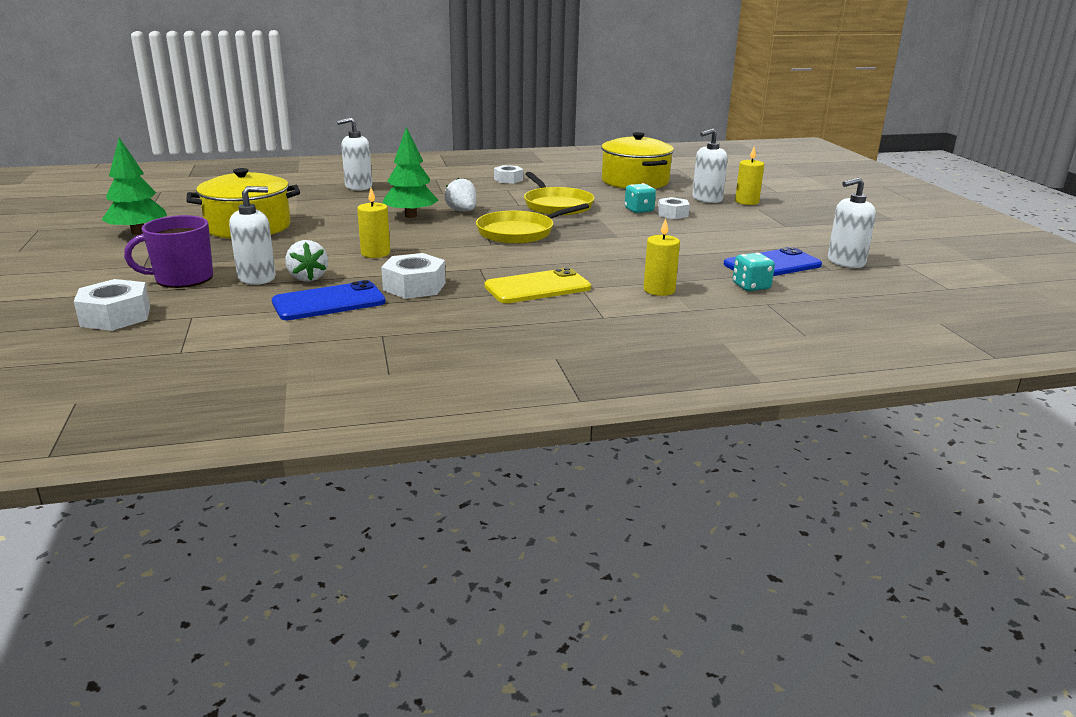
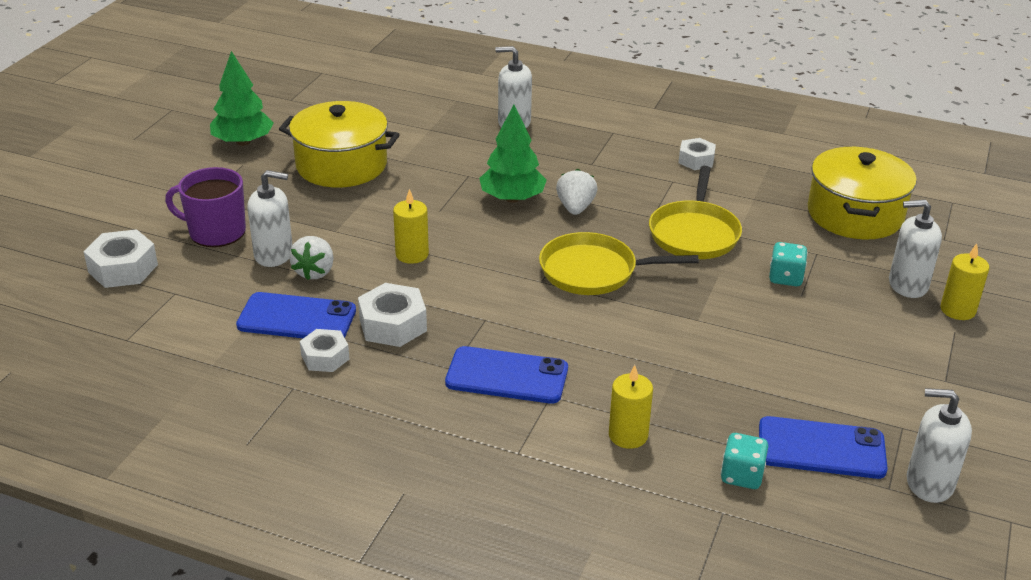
camera: 35 degrees right, 10 degrees up
(537, 287) = (507, 376): yellow phone -> blue phone
(672, 214) = (820, 300): white nut -> white nut (325, 357)

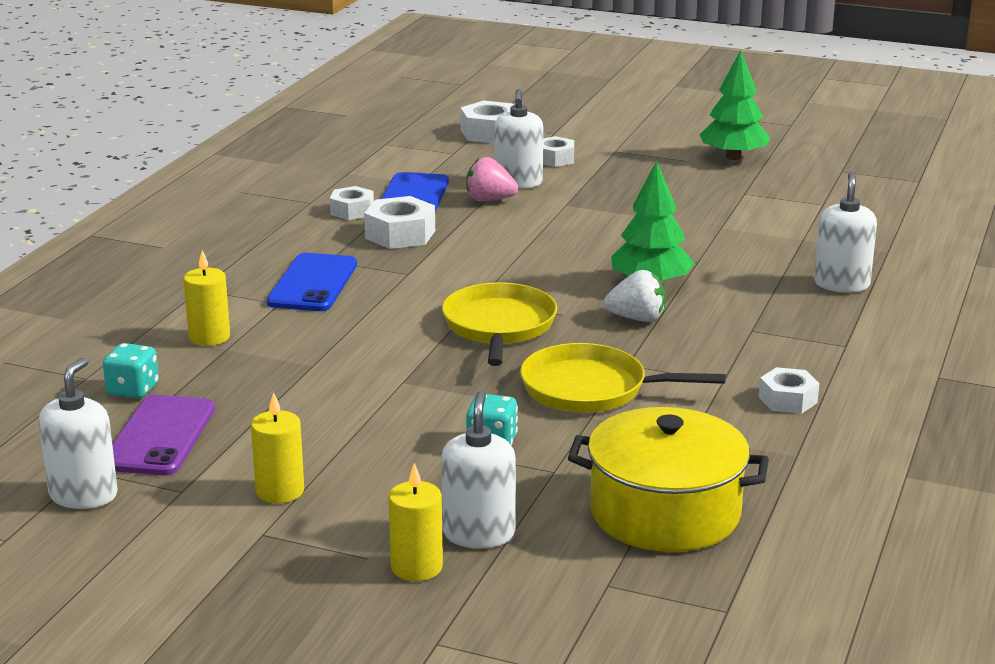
camera: 90 degrees right, 10 degrees down
(215, 232) = (555, 159): purple mug -> white nut
(315, 272) = (489, 200): white strawberry -> pink strawberry
(341, 165) = (700, 200): yellow pot -> none
(412, 254) = (524, 238): yellow candle -> yellow candle (280, 491)
(821, 448) = (160, 436): blue phone -> purple phone

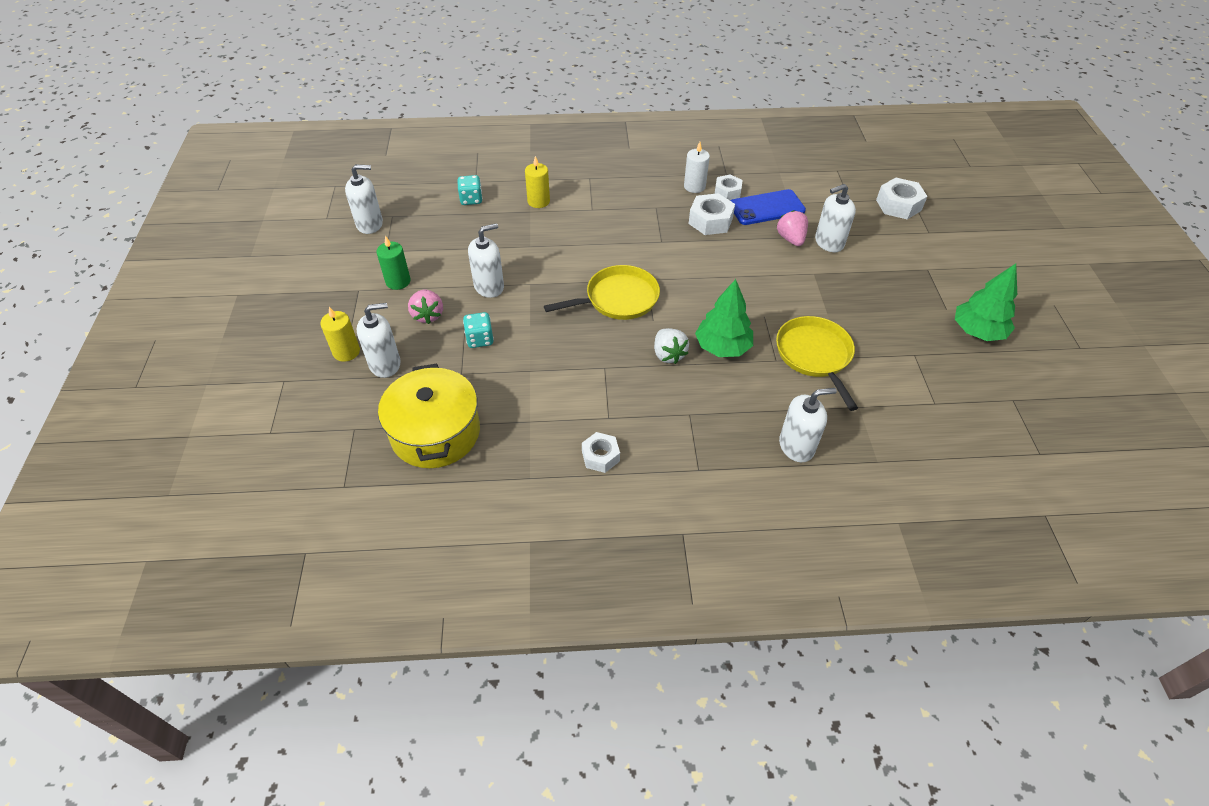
camera: 65 degrees right, 25 degrees up
(160, 436) = (431, 225): purple phone -> none
(280, 491) = (398, 281): yellow candle -> green candle
(313, 284) = (622, 212): blue phone -> none
(314, 226) = (694, 186): none -> white candle
(376, 414) = (489, 286): none -> white soap dispenser
(394, 477) = (428, 315): none -> pink strawberry
(555, 159) = (884, 246): white nut -> none
(590, 389) = (563, 360): yellow pan -> yellow pan (814, 355)

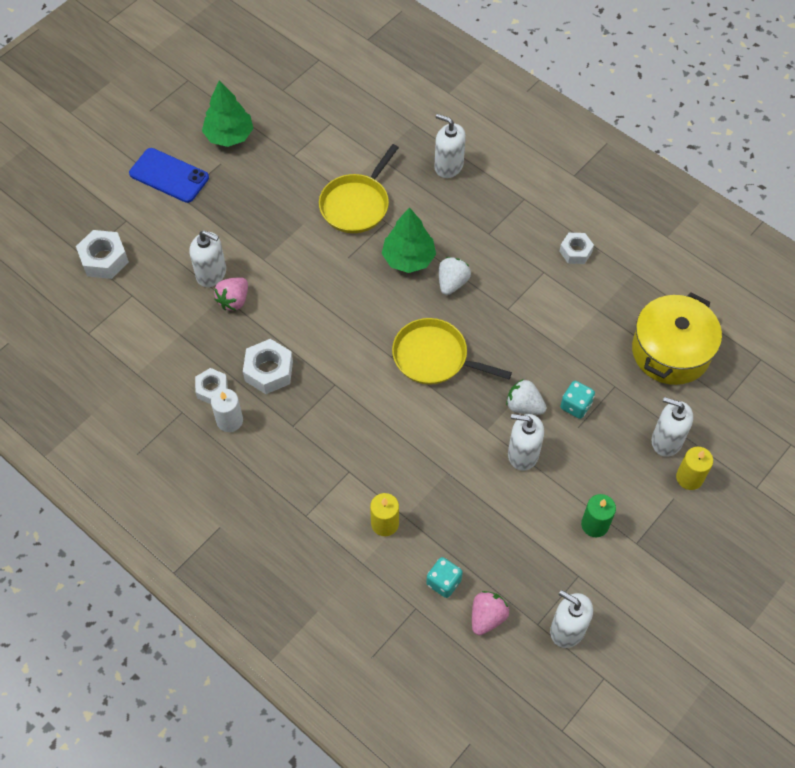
camera: 135 degrees left, 10 degrees up
(428, 315) = (597, 464): pink strawberry -> pink strawberry (487, 617)
(518, 313) = (524, 406): none -> white strawberry
(766, 208) = (206, 345): blue phone -> blue phone (169, 175)

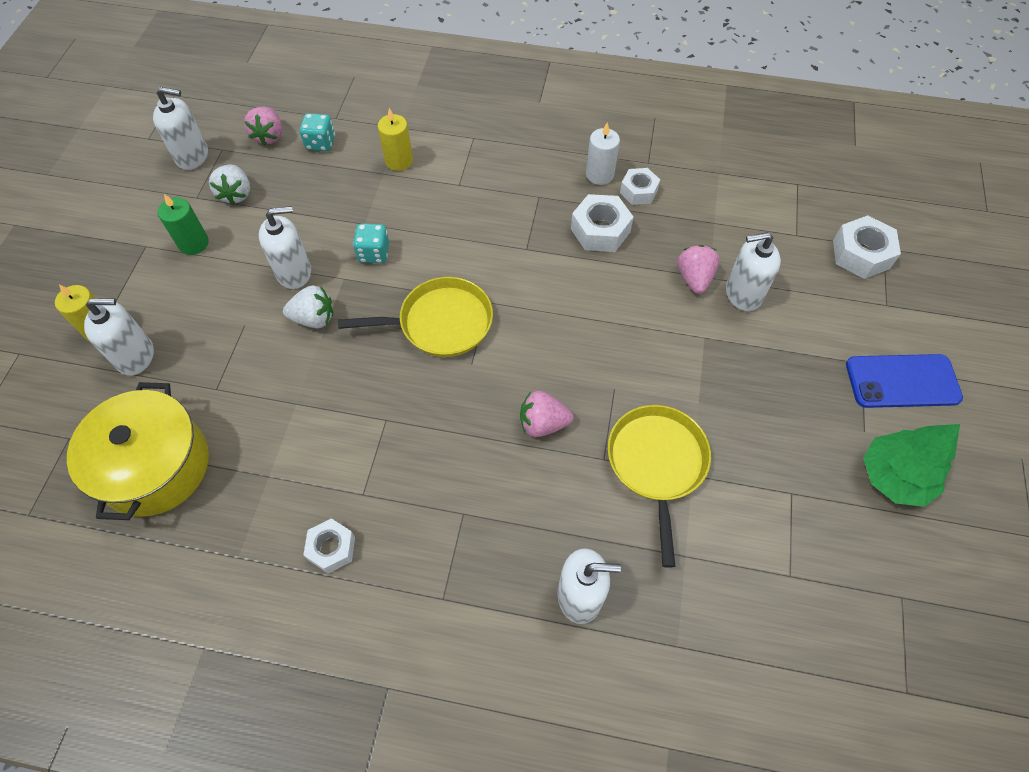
camera: 150 degrees right, 0 degrees up
(408, 258) = (543, 423): green tree -> pink strawberry
(452, 283) = (471, 419): white strawberry -> white strawberry (236, 194)
(575, 406) = (255, 345): turquoise dice -> turquoise dice (374, 253)

